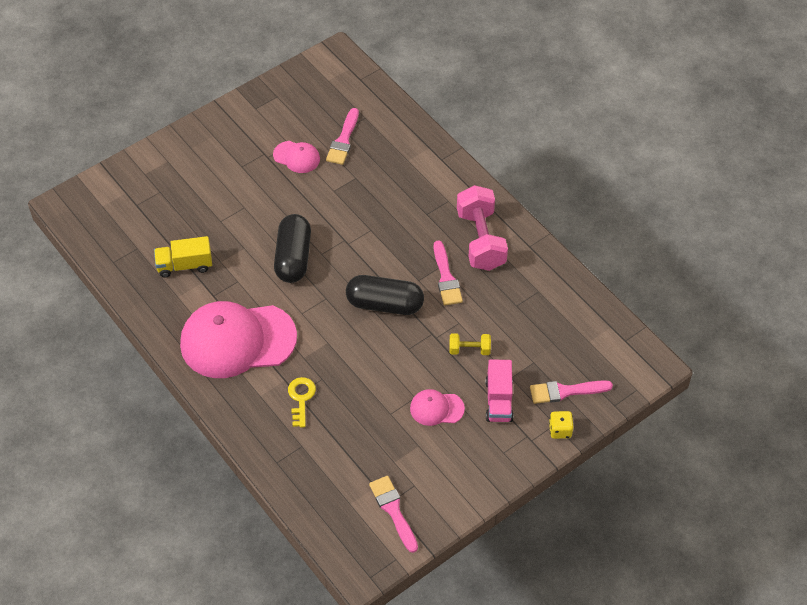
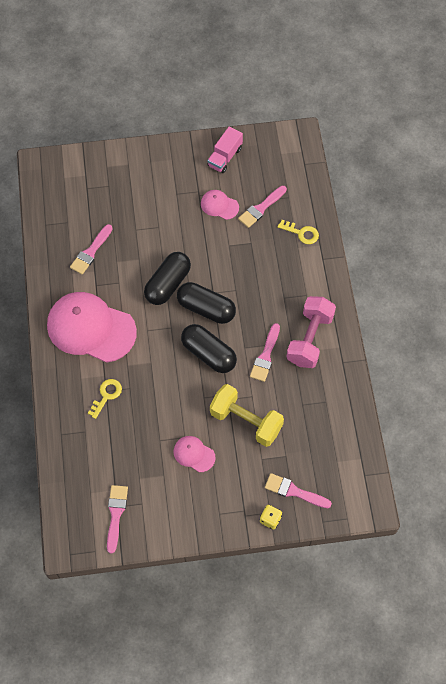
camera: 30 degrees right, 10 degrees up
(185, 265) = (91, 252): yellow truck -> pink brush
(296, 157) = (219, 205): pink cap -> pink cap turned 150 degrees clockwise
(351, 262) = (206, 308): none -> black capsule
(402, 145) = (301, 233): none -> yellow key
(469, 350) = (246, 421): yellow dumbbell -> yellow dumbbell, size x2.08
(498, 400) = (241, 472): pink truck -> pink truck (225, 157)

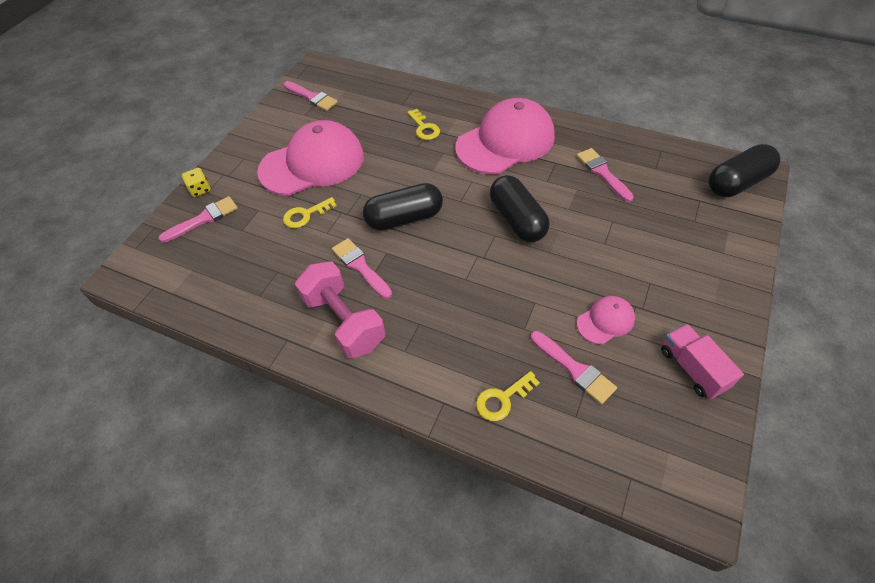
camera: 125 degrees right, 10 degrees down
(194, 454) = (312, 163): pink cap -> pink cap, size x2.20
(206, 308) = (461, 240): black capsule -> black capsule (737, 183)
(246, 421) = (305, 215): yellow dumbbell -> yellow key
(261, 208) = (574, 369): pink brush -> pink brush turned 150 degrees clockwise

